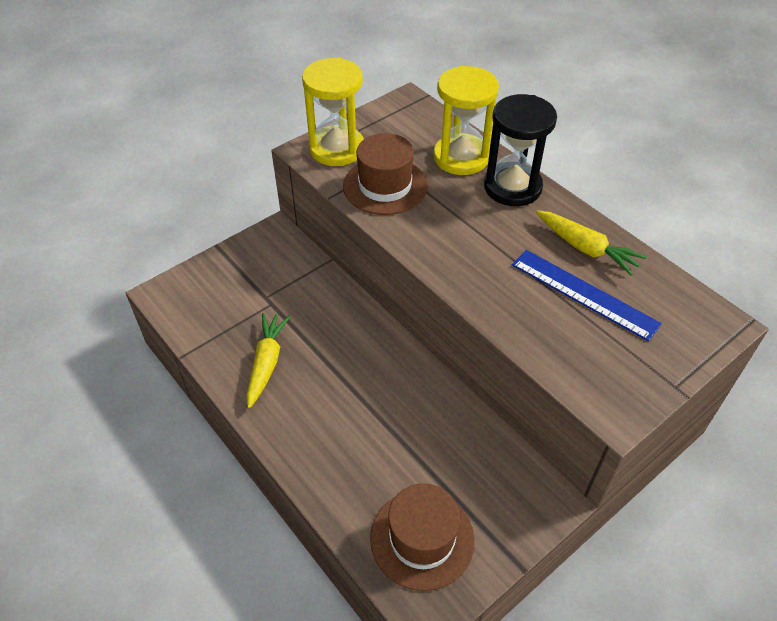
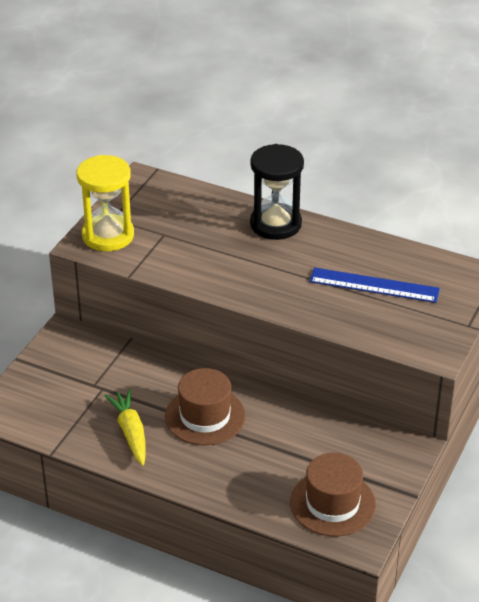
camera: 25 degrees left, 10 degrees down
(385, 186) = (170, 253): brown hat -> brown hat (205, 416)
(461, 157) = (219, 213): yellow hourglass -> none
(585, 248) = (358, 253): yellow carrot -> none

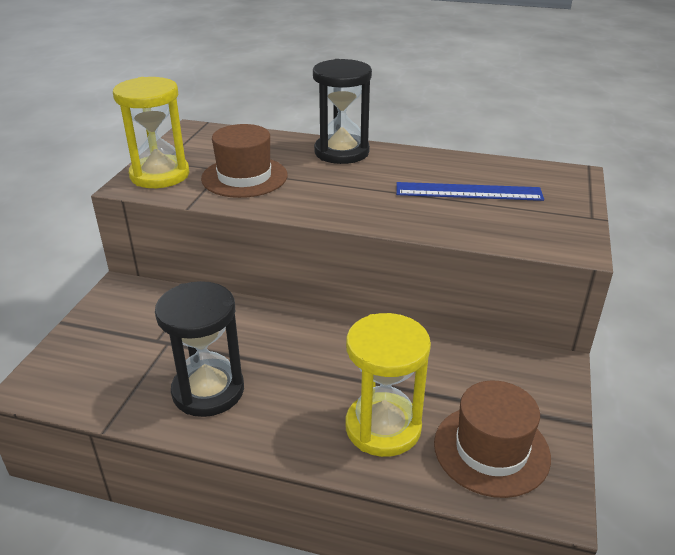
camera: 10 degrees left, 5 degrees down
(130, 432) = (208, 391): yellow carrot -> black hourglass
(205, 416) = (298, 360): brown hat -> brown hat (244, 177)
(257, 477) = (383, 427): none -> yellow hourglass

